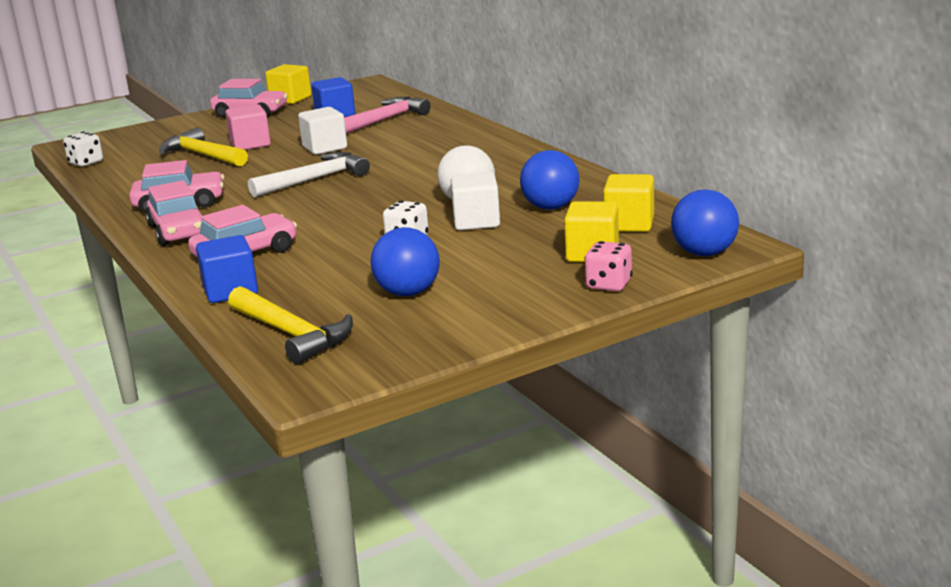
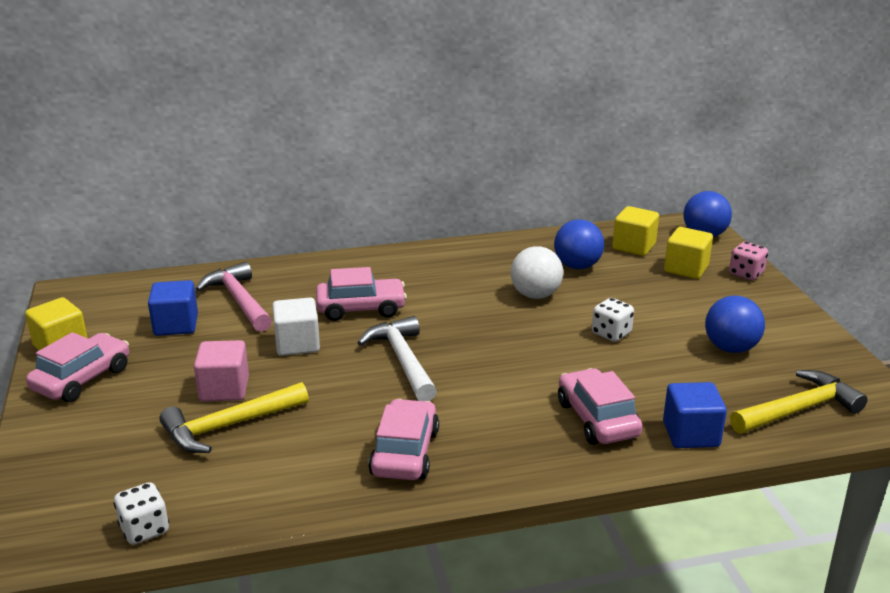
camera: 75 degrees left, 5 degrees up
(179, 231) = (501, 457): pink car -> pink car (361, 308)
(476, 222) = (589, 299): white cube -> none

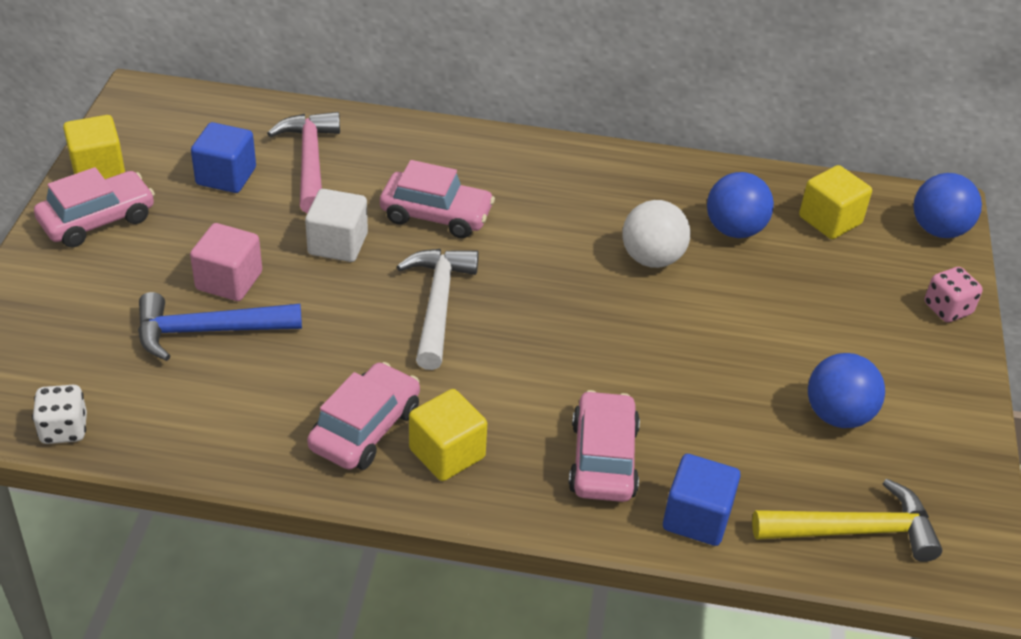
camera: 20 degrees right, 15 degrees up
(228, 426) = (207, 331): yellow hammer -> blue hammer
(611, 333) = (704, 345): white dice -> none
(686, 269) = (872, 276): yellow cube -> yellow cube (447, 453)

